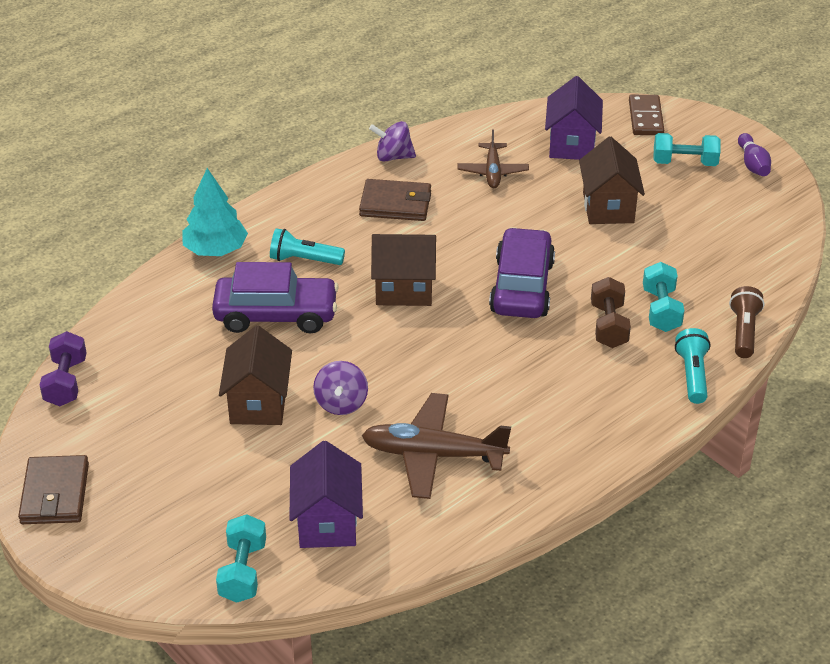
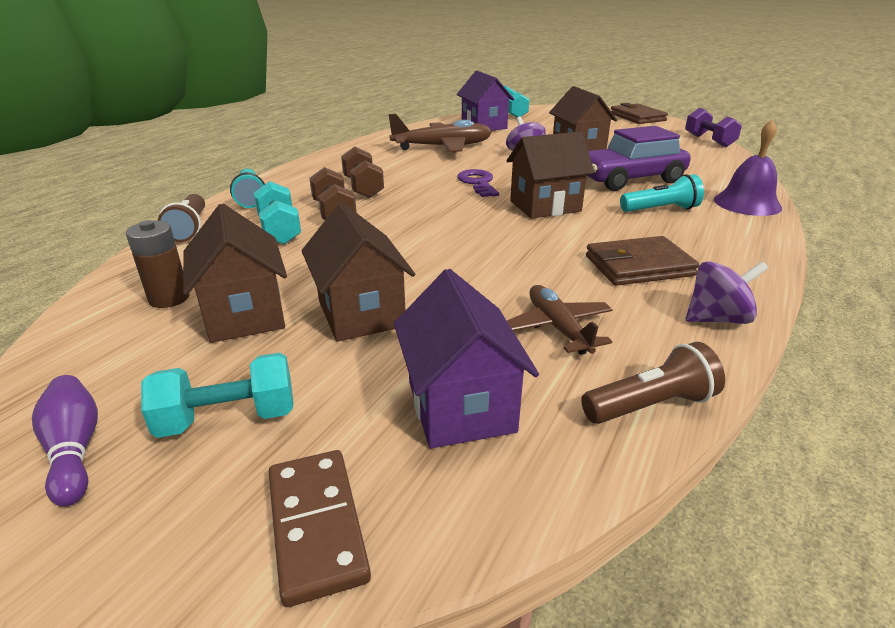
camera: 160 degrees right, 10 degrees down
(215, 250) = (747, 203): turquoise tree -> purple bell
(441, 348) = (478, 183): none -> purple key
(481, 126) = (650, 405): none -> brown flashlight
(522, 287) = (433, 224): purple car -> none
(570, 368) = (363, 188): none -> brown dumbbell
(683, 223) = (245, 315): none -> brown house
(737, 248) = (169, 298): none -> brown battery

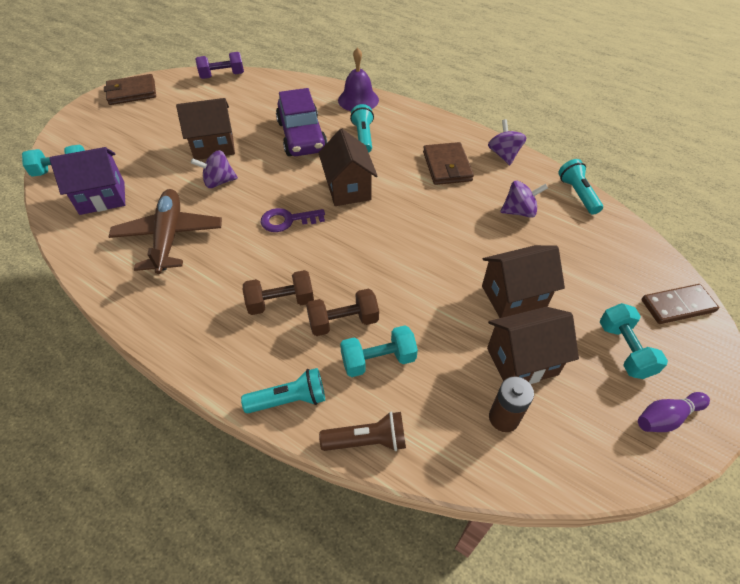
camera: 85 degrees left, 20 degrees up
(460, 406) = (592, 256): purple house -> none
(558, 328) = (519, 211): brown plane -> purple spinning top
(650, 405) = (577, 194): brown flashlight -> turquoise flashlight

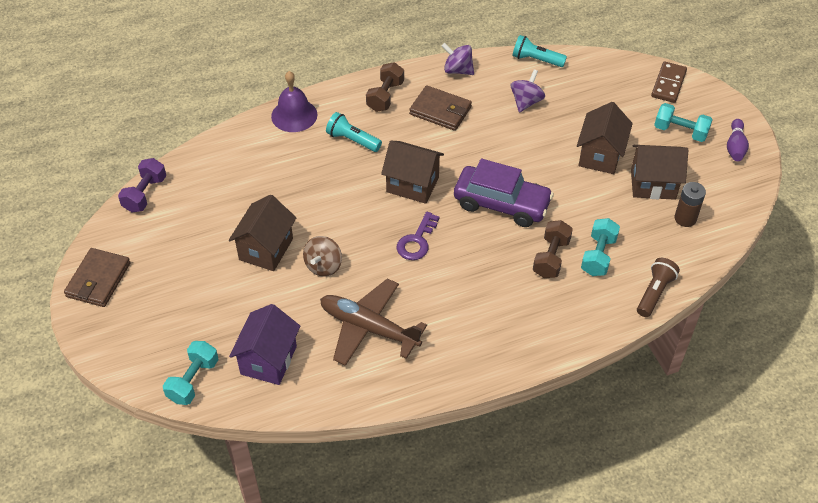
camera: 55 degrees left, 0 degrees up
(218, 182) = (323, 266): purple spinning top -> brown spinning top
(281, 302) = (504, 285): brown dumbbell -> brown dumbbell (385, 96)
(289, 400) = (595, 319): turquoise flashlight -> none
(302, 136) = (311, 180): purple car -> purple car (501, 204)
(522, 361) = (653, 184): brown house -> brown house turned 75 degrees clockwise

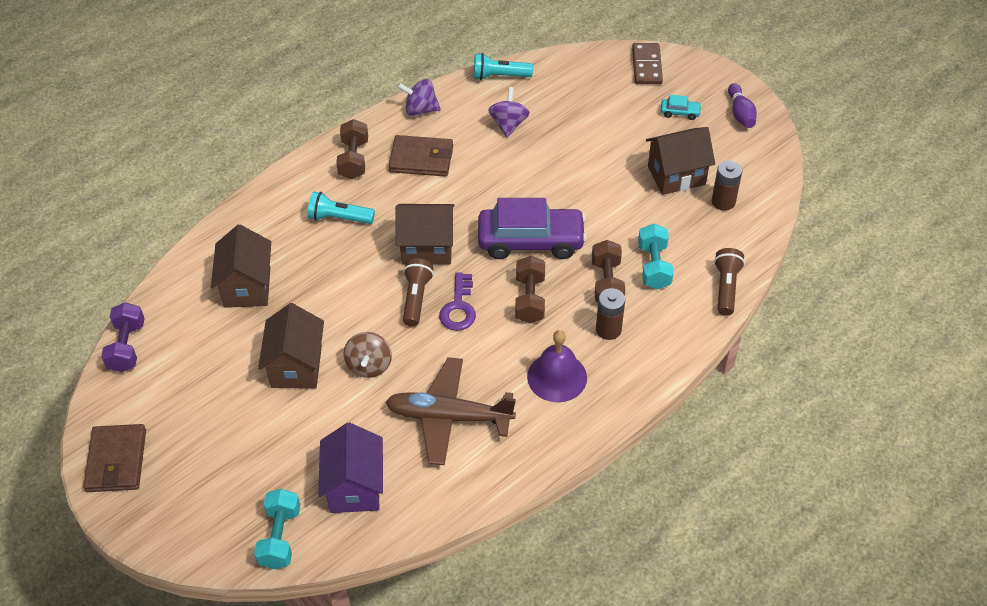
camera: 20 degrees left, 0 degrees up
(294, 115) = (260, 208): purple bell -> purple bell (557, 377)
(385, 223) = (416, 298): none -> brown flashlight
(479, 252) = (530, 299): none -> brown dumbbell
(534, 297) = (608, 329): none -> brown battery
(600, 155) = (610, 160): brown house -> brown house (247, 287)
(680, 131) = (680, 112): turquoise dumbbell -> turquoise car

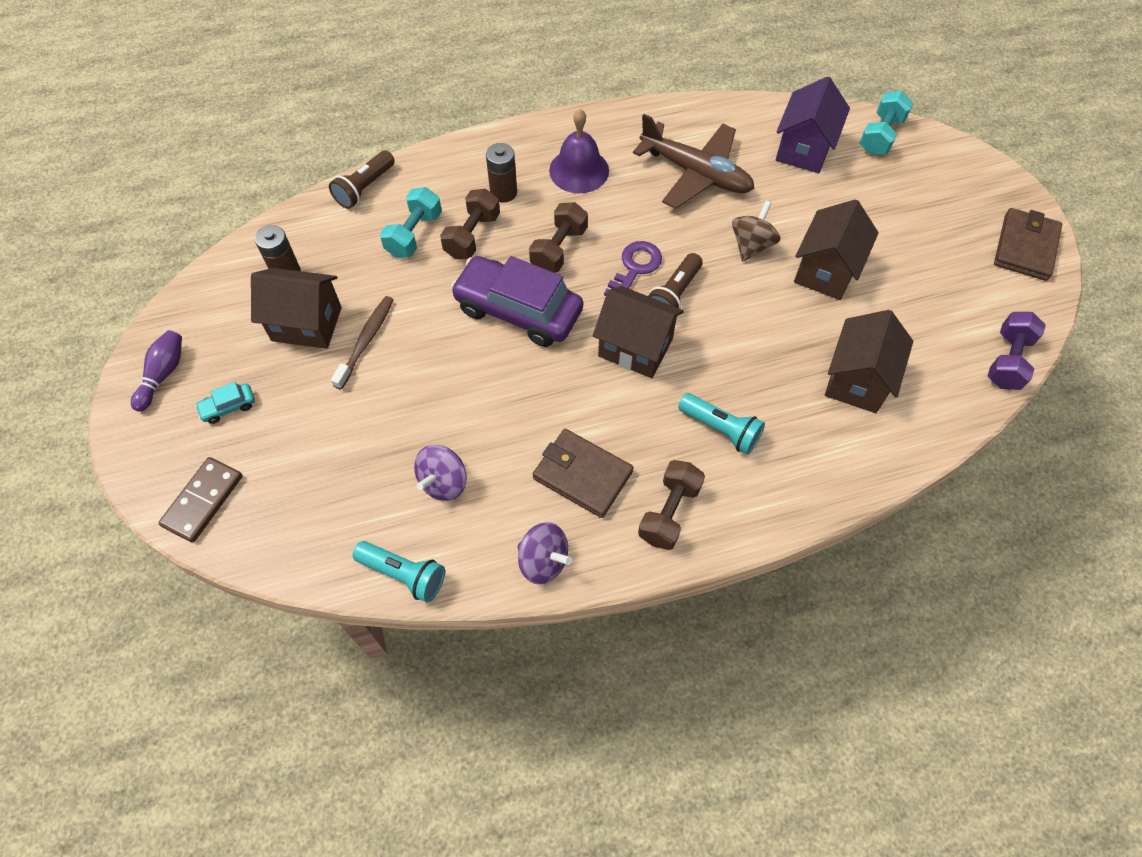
camera: 155 degrees left, 10 degrees up
(625, 181) = (366, 341): none -> brown toothbrush
(680, 112) = (228, 407): turquoise car -> turquoise car turned 60 degrees counterclockwise

